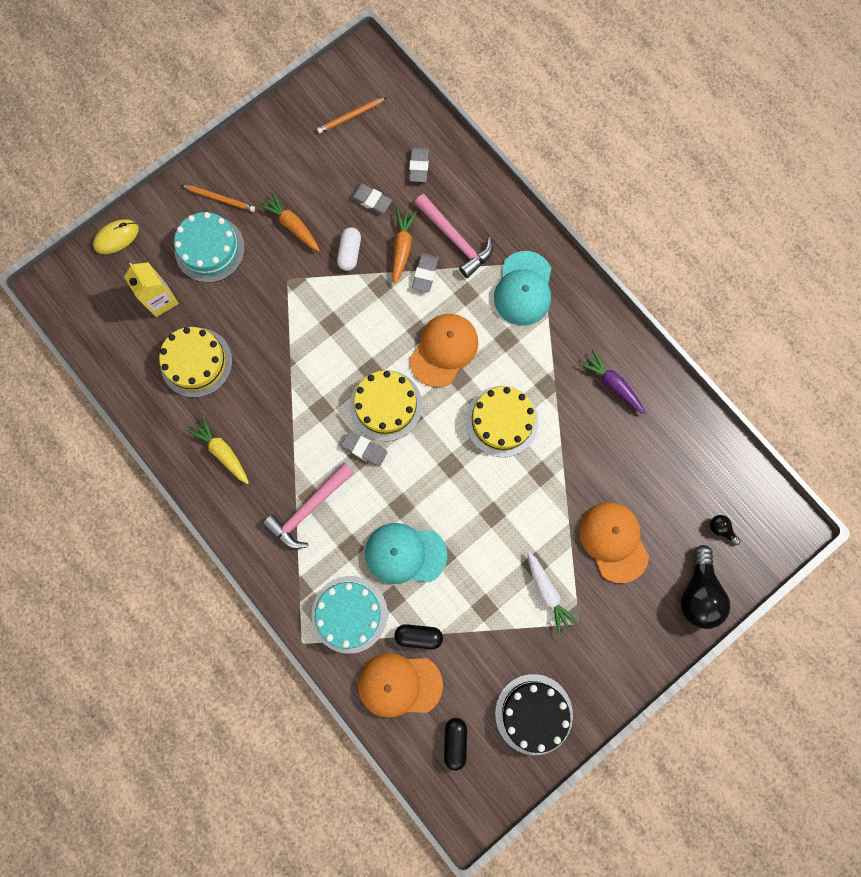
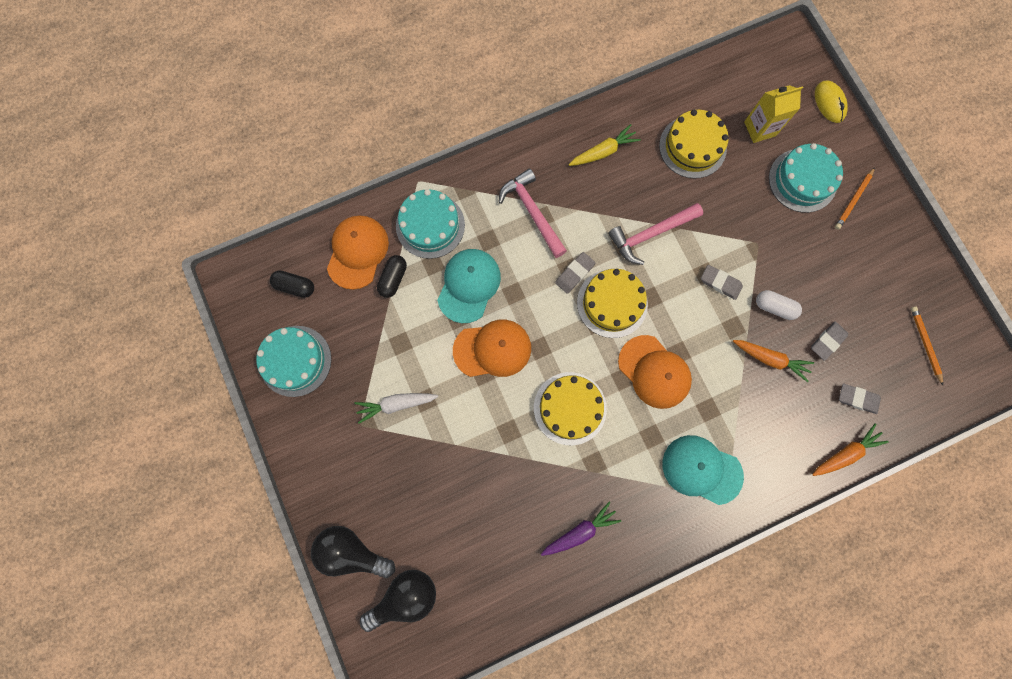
camera: 105 degrees right, 0 degrees up
(292, 226) = (813, 260): orange carrot -> orange carrot (845, 453)
(425, 274) = (737, 374): grey eraser -> grey eraser (720, 283)
(455, 239) = (769, 414): pink hammer -> pink hammer (650, 234)
(533, 714) = (295, 361): black cake -> turquoise cake
(613, 541) = (424, 482): orange cap -> orange cap (492, 349)
(721, 529) = (405, 596): black light bulb -> black light bulb, size x2.20

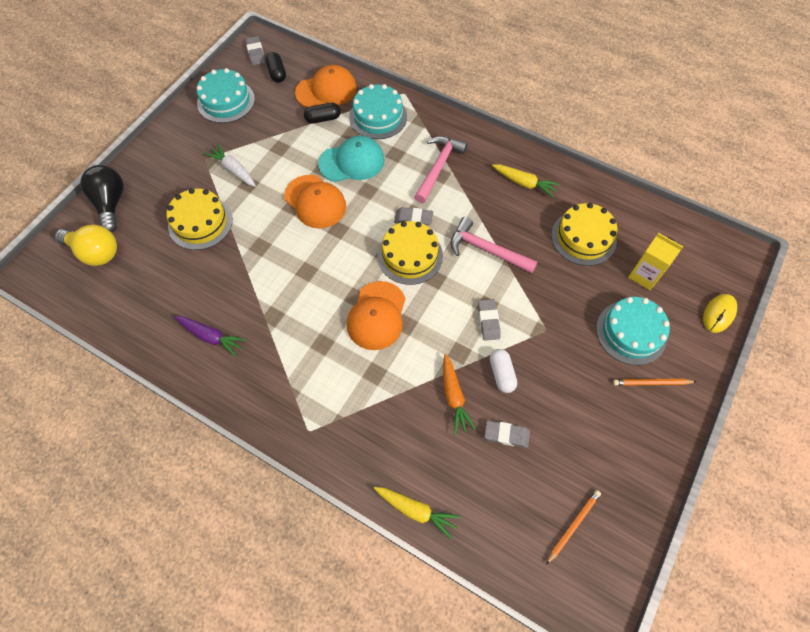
camera: 55 degrees right, 15 degrees down
(405, 596) = (95, 252): black light bulb -> yellow light bulb
(570, 408) = (305, 275): yellow cake -> yellow cake (200, 222)
(701, 469) = (320, 397): turquoise cap -> none
(845, 453) = (416, 510): orange carrot -> yellow carrot
(857, 399) = (474, 492): grey eraser -> grey eraser (256, 53)

